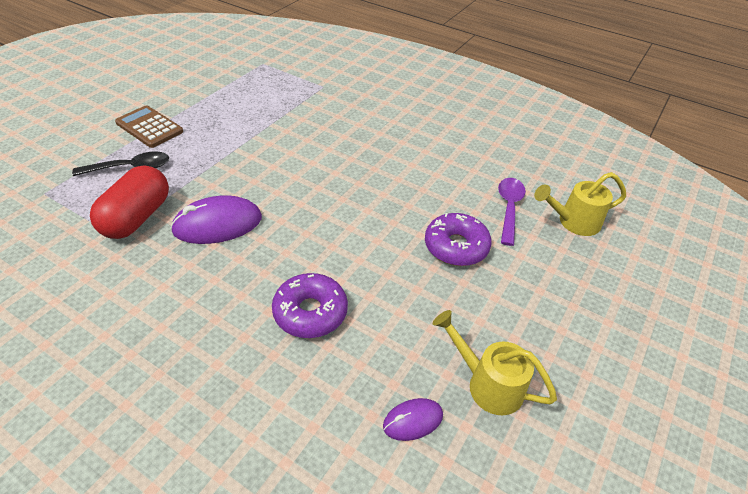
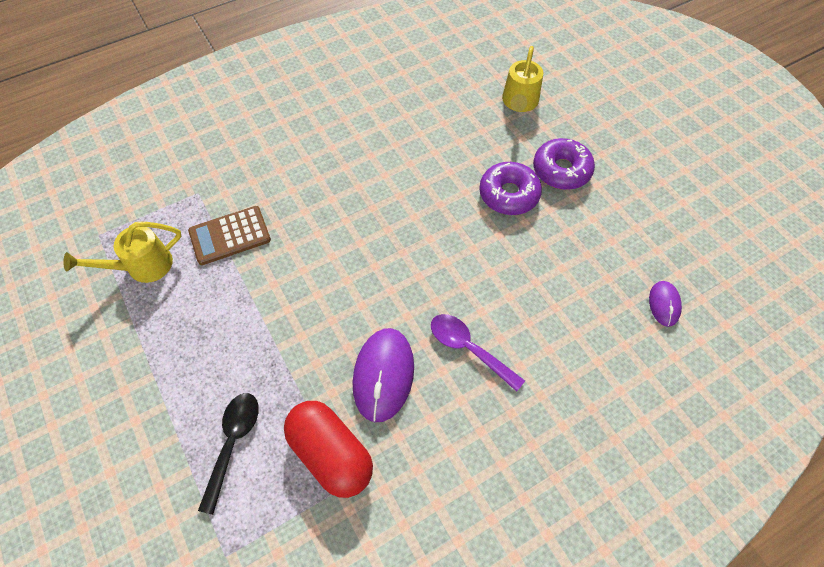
camera: 60 degrees left, 15 degrees up
(149, 127) = (158, 403): brown calculator -> brown calculator (230, 236)
(310, 312) = (535, 333): purple donut -> purple donut (561, 170)
(488, 384) = (650, 243): yellow watering can -> yellow watering can (142, 266)
(509, 208) = (482, 135): purple spoon -> purple spoon (468, 348)

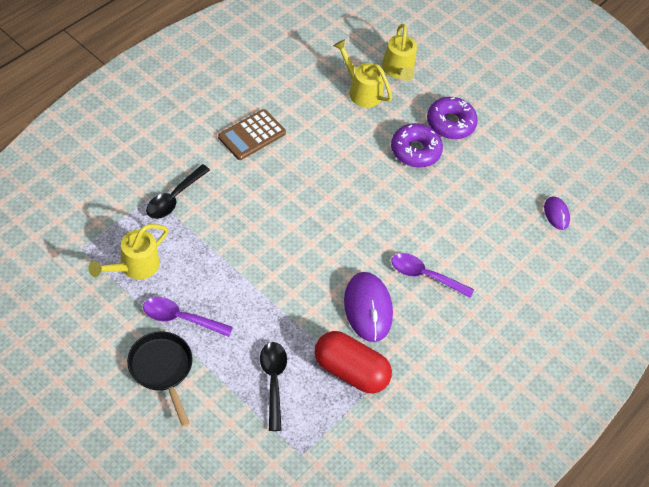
camera: 25 degrees left, 5 degrees down
(114, 395) = (162, 369): none -> black pan
(163, 338) = (180, 318): none -> purple spoon
(218, 199) = (174, 198): none -> black spoon
(230, 236) = (198, 227): brown calculator -> brown calculator (252, 135)
(470, 118) = (361, 91): none -> yellow watering can

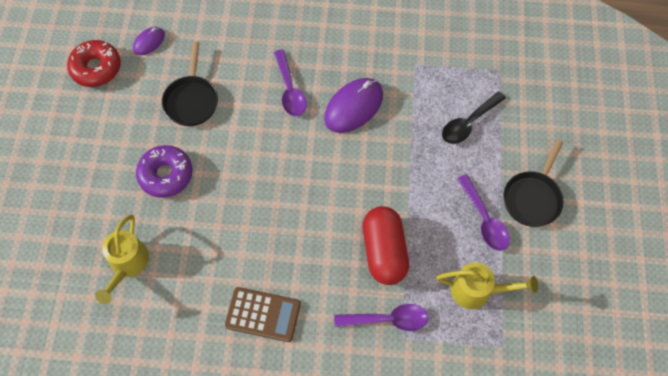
camera: 120 degrees left, 10 degrees up
(174, 198) = (388, 319): black spoon -> purple spoon
(350, 371) = (414, 84): red capsule -> red capsule (384, 251)
(398, 70) = (73, 253): yellow watering can -> none
(450, 123) = (109, 169): purple donut -> none
(471, 206) = (191, 100): none -> black pan
(555, 167) = (96, 68): none -> red donut

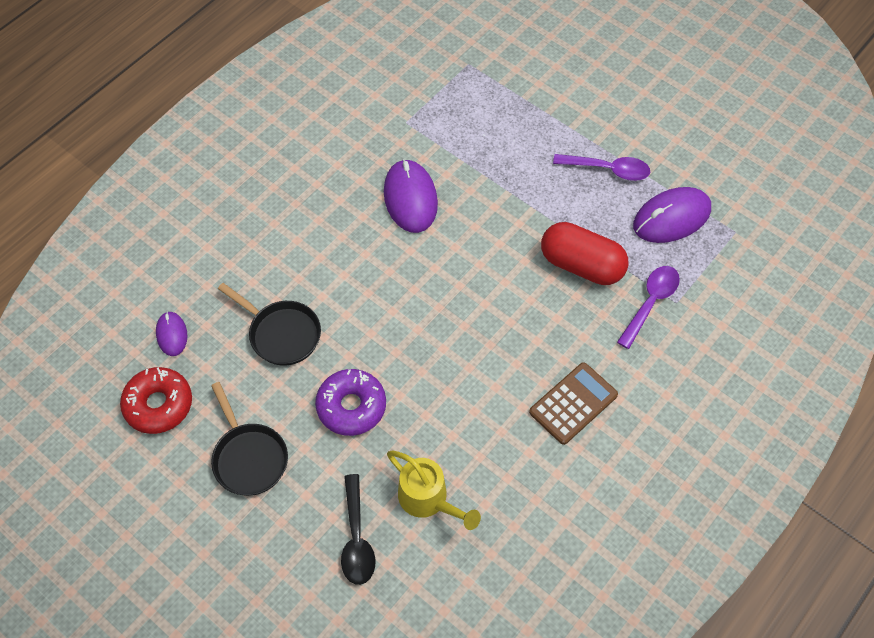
camera: 55 degrees left, 5 degrees down
(290, 90) = (345, 240): purple spoon -> none
(468, 123) = (503, 121): black spoon -> black spoon (356, 538)
(477, 291) = (671, 217): yellow watering can -> purple mouse
(532, 197) = (614, 122): black pan -> black pan (248, 458)

